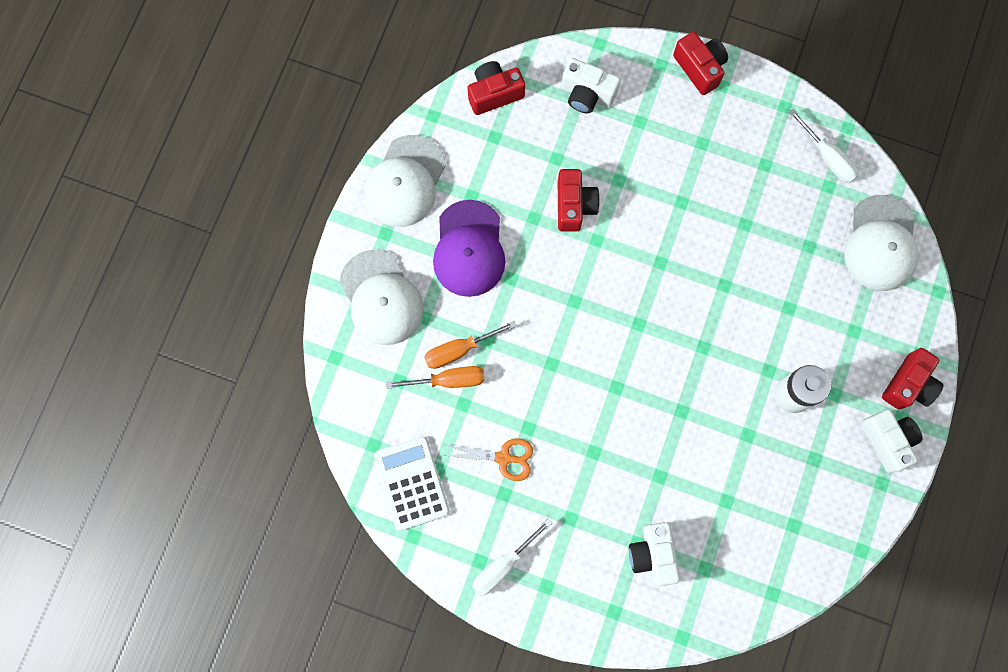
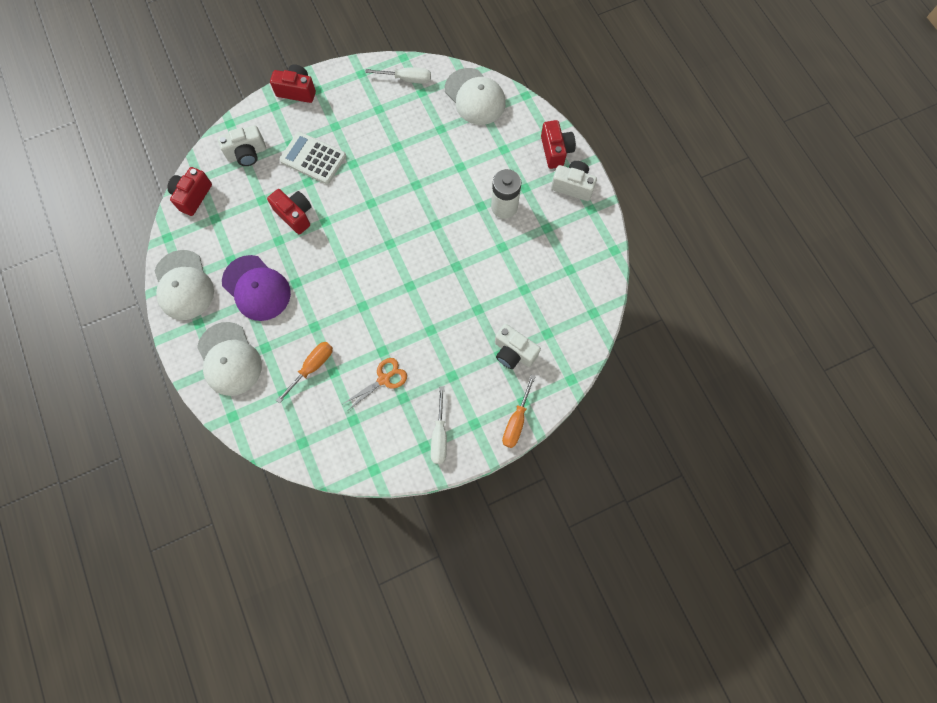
camera: 45 degrees left, 5 degrees down
(381, 298) = (229, 359): white cap -> white cap turned 45 degrees clockwise
(411, 483) = (345, 442): white calculator -> white calculator (313, 158)
(459, 349) = (303, 345): orange screwdriver -> orange screwdriver (516, 421)

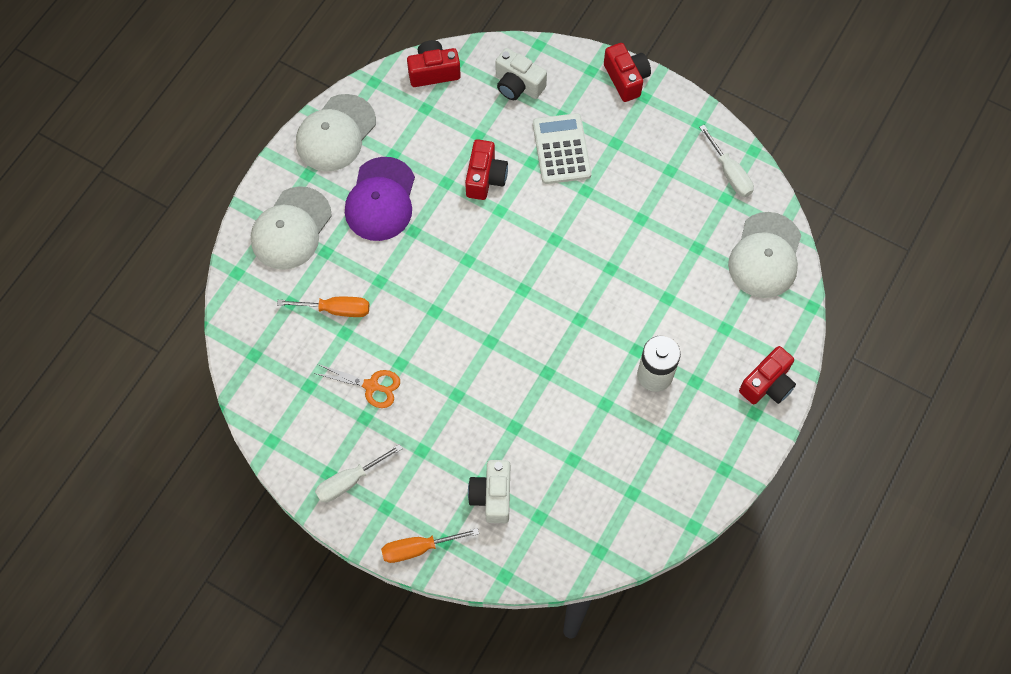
camera: 55 degrees right, 5 degrees down
(573, 186) = (737, 431): white camera -> none

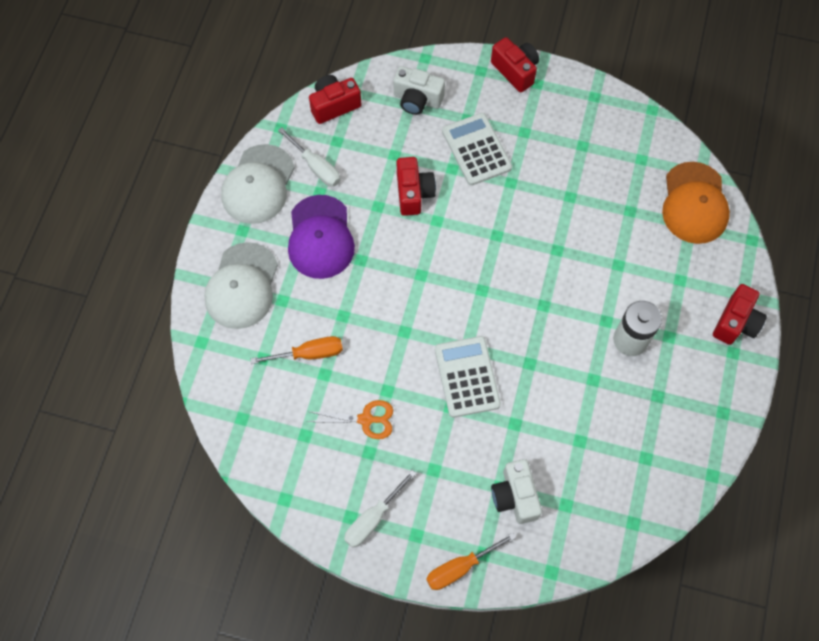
camera: 15 degrees left, 0 degrees up
(481, 370) = (467, 377): none -> white calculator
(729, 173) = (637, 135): white screwdriver -> white screwdriver (316, 167)
(765, 256) = (694, 203): white cap -> orange cap

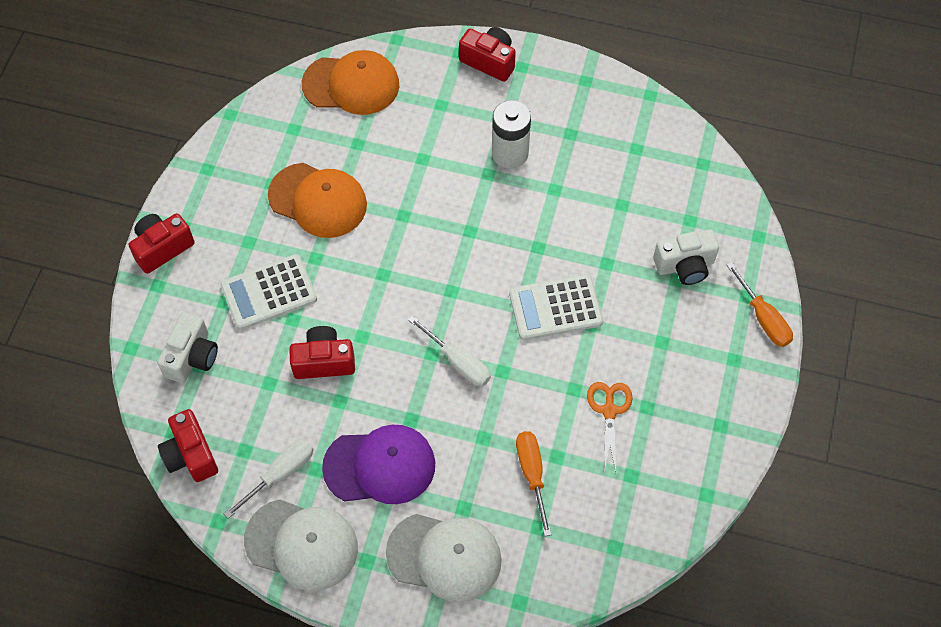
camera: 90 degrees left, 5 degrees down
(373, 518) = (720, 402): white screwdriver -> white screwdriver (458, 362)
(568, 182) = (318, 200): none -> orange cap

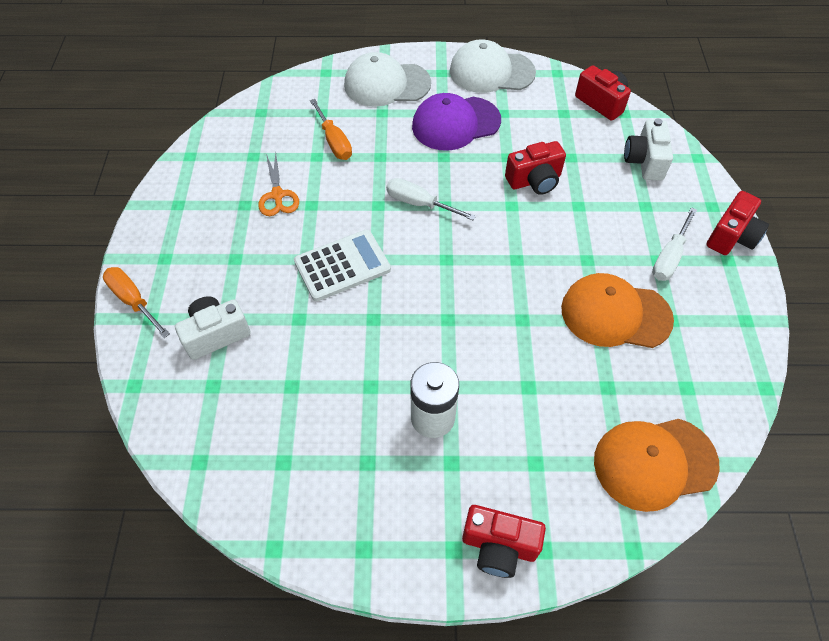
camera: 165 degrees right, 5 degrees down
(269, 293) = (612, 221): white calculator -> none
(280, 474) = (528, 104): white screwdriver -> white screwdriver (669, 257)

